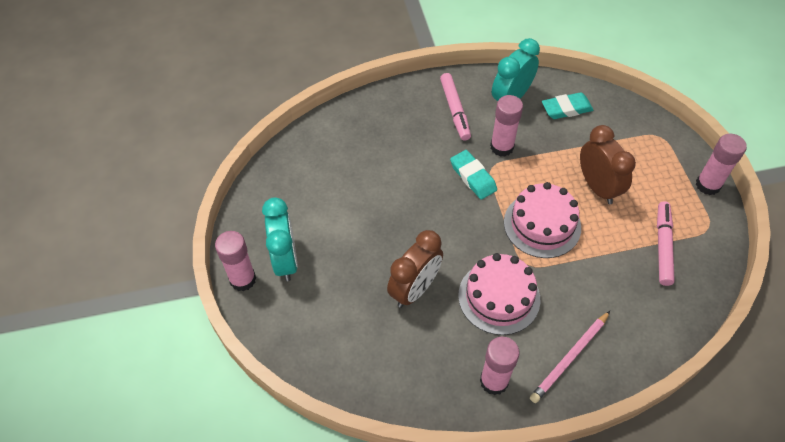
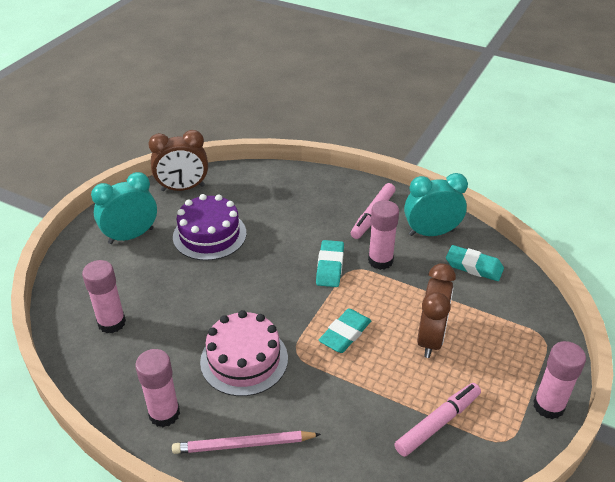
camera: 40 degrees right, 15 degrees down
(243, 279) = (91, 230): pink glue stick -> pink glue stick (111, 323)
(285, 260) = (131, 236): turquoise clock -> turquoise clock turned 150 degrees counterclockwise
(350, 213) = (209, 235): none -> purple cake
(415, 289) = (189, 311): brown clock -> brown clock (183, 188)
(542, 224) = (345, 334): pink cake -> turquoise eraser

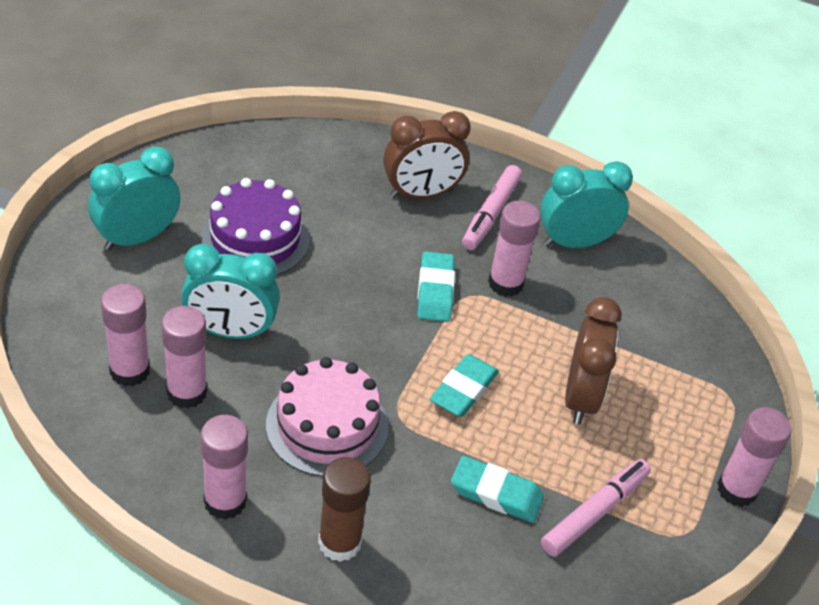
camera: 10 degrees left, 5 degrees up
(148, 337) = (187, 392): none -> pink glue stick
(183, 188) = (205, 163): brown clock -> brown clock (421, 194)
(185, 296) = (231, 331): none -> turquoise clock
(244, 445) = (339, 542): pink pencil -> brown glue stick
(474, 266) = (635, 294): turquoise eraser -> turquoise eraser (496, 494)

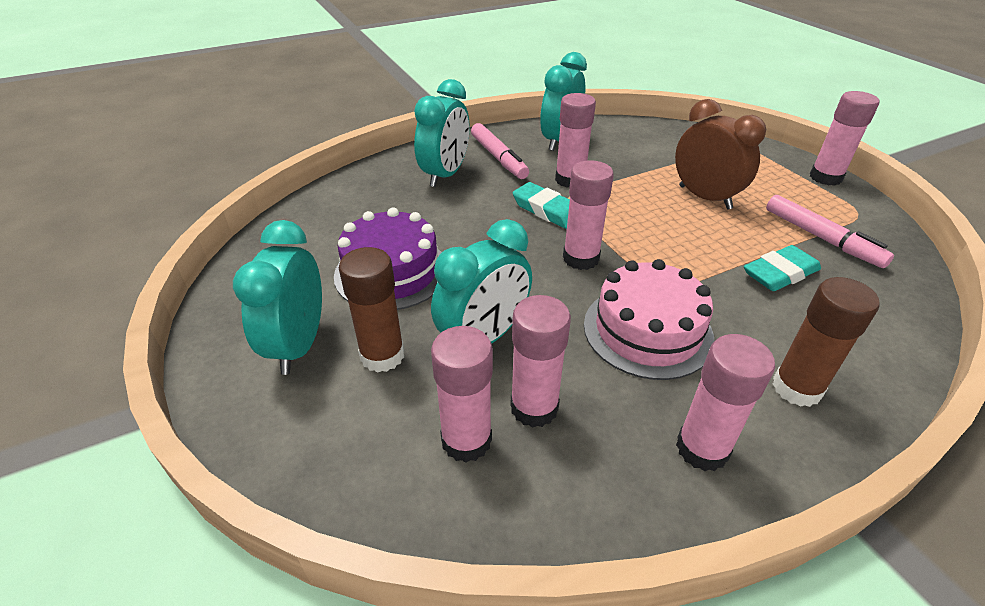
camera: 45 degrees left, 5 degrees down
(165, 286) = (382, 355): none -> brown glue stick
(384, 345) = (581, 258): none -> pink glue stick
(421, 194) = (445, 175): brown clock -> turquoise clock
(464, 390) = (660, 242): turquoise eraser -> none
(594, 512) = (821, 238): pink marker -> pink marker turned 150 degrees clockwise

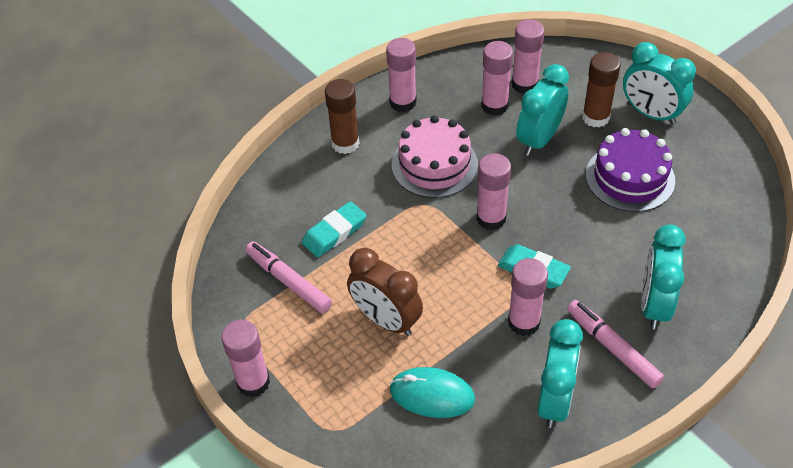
camera: 170 degrees right, 10 degrees up
(298, 345) = (651, 114): turquoise clock -> turquoise clock turned 135 degrees clockwise
(660, 154) = (432, 394): none -> turquoise mouse

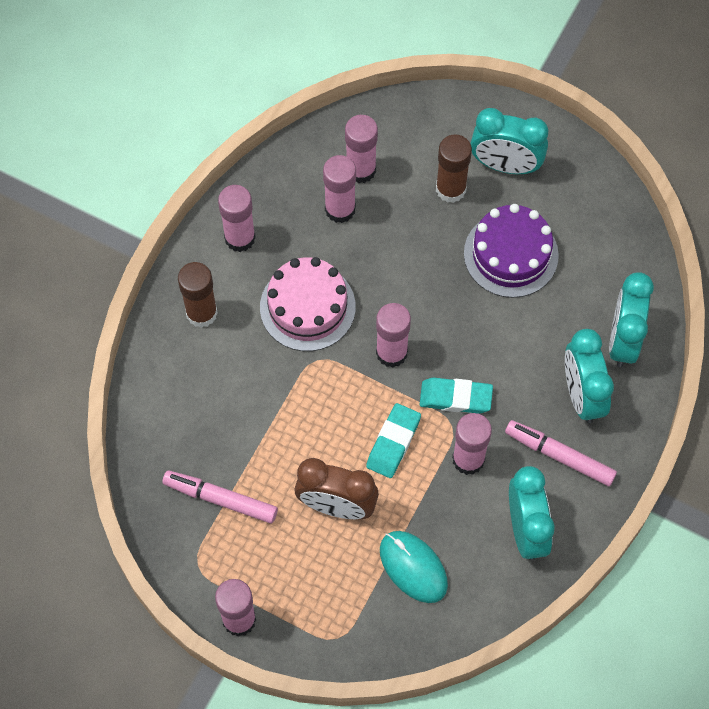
camera: 25 degrees left, 15 degrees up
(334, 232) = (240, 426): turquoise eraser -> turquoise eraser (393, 442)
(432, 394) = (413, 567): turquoise mouse -> turquoise mouse turned 60 degrees clockwise
(539, 139) = (403, 238): turquoise clock -> turquoise clock (623, 340)

